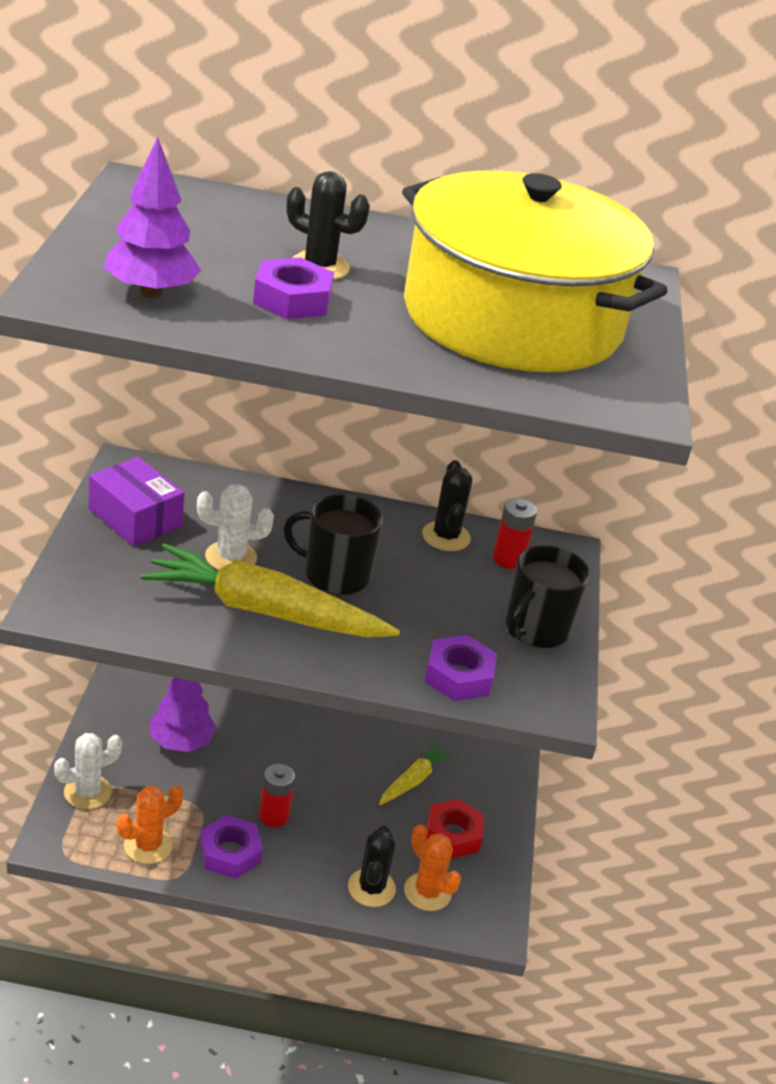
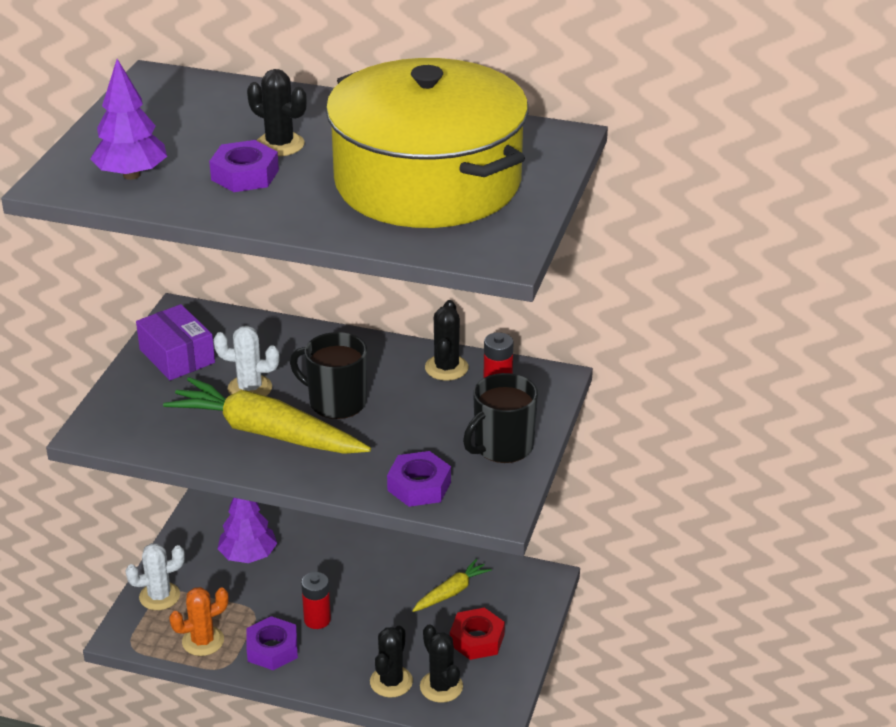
camera: 15 degrees right, 0 degrees up
(427, 892) = (441, 687): orange cactus -> black cactus

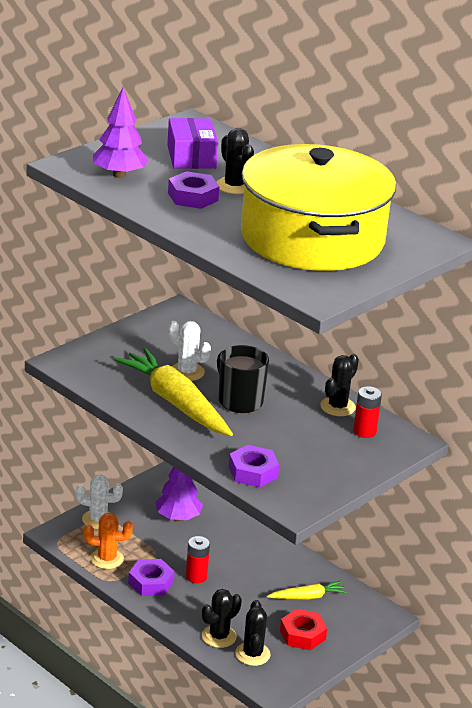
camera: 25 degrees right, 5 degrees down
(177, 356) = (154, 335): purple box -> purple box (191, 157)
(502, 447) = (334, 470): black mug -> none

